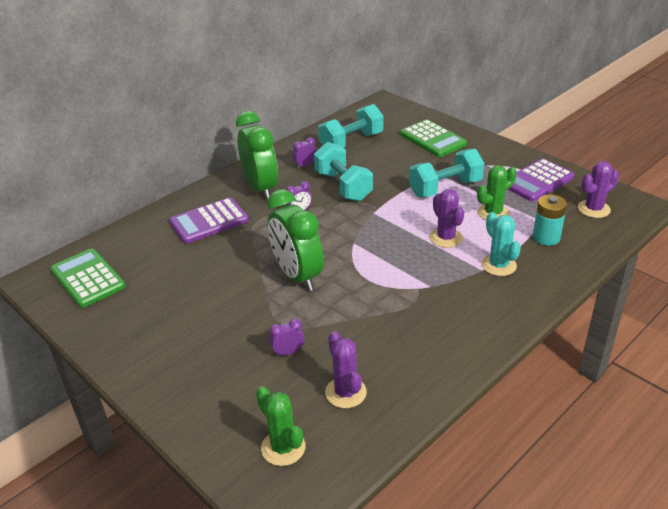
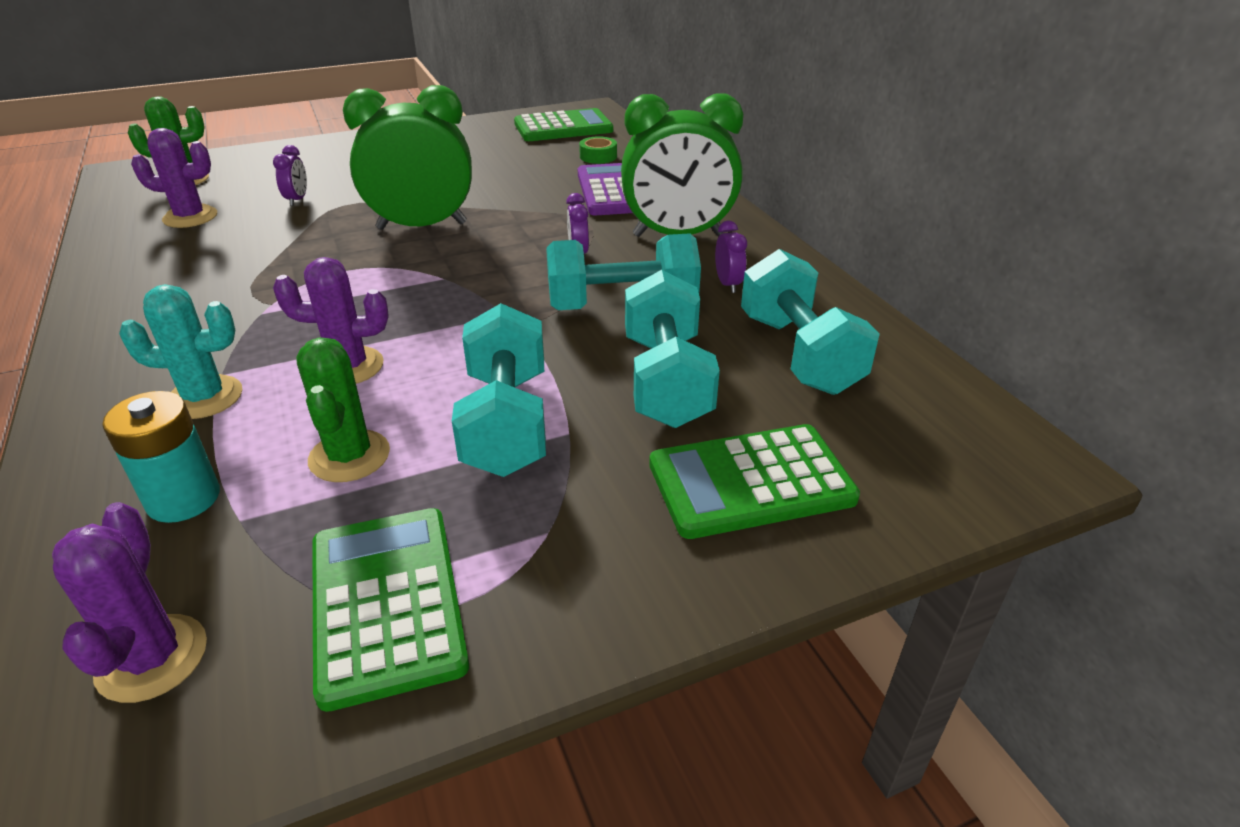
camera: 110 degrees right, 0 degrees up
(149, 244) = (598, 156): none -> green tape
(392, 164) = (666, 381): none -> turquoise dumbbell
(537, 181) = (386, 603): purple calculator -> green calculator

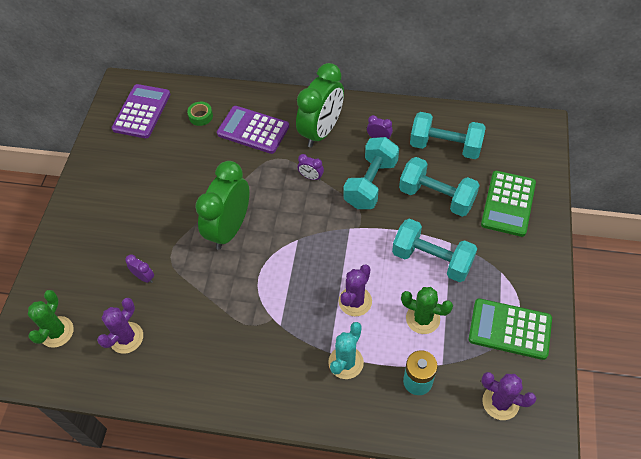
camera: 55 degrees left, 20 degrees up
(563, 127) = (142, 112): green calculator -> purple calculator

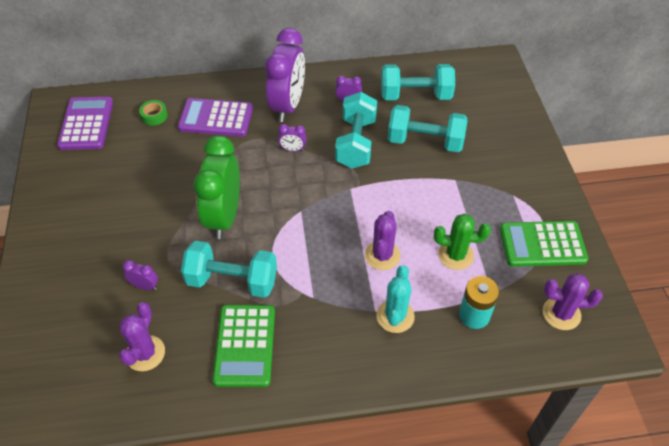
camera: 20 degrees left, 5 degrees down
(57, 332) = (59, 368): green cactus -> none
(321, 131) = (288, 106): green clock -> purple clock
(432, 259) = (443, 199): turquoise dumbbell -> turquoise dumbbell (232, 281)
(508, 204) = (495, 133): green calculator -> green calculator (245, 345)

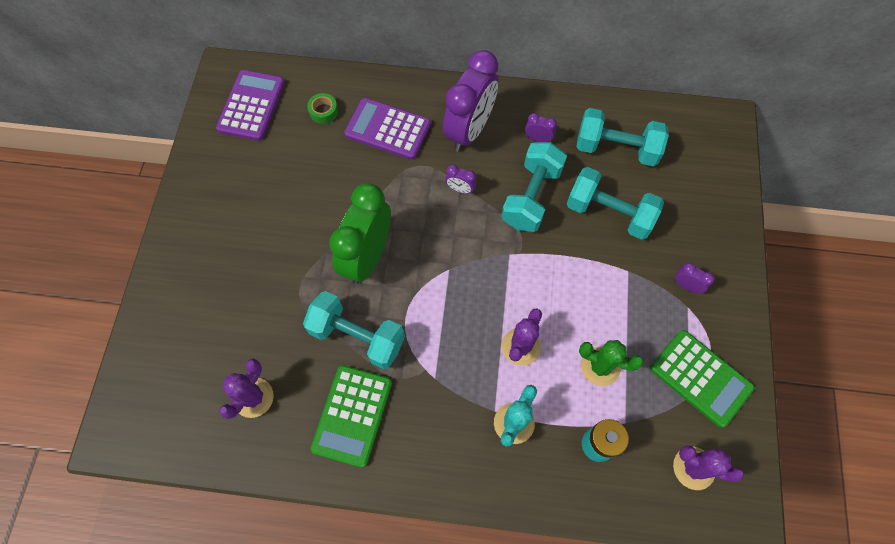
camera: 15 degrees right, 15 degrees up
(145, 286) = (269, 320): purple clock -> purple clock (686, 286)
(542, 244) = (700, 378): green calculator -> green calculator turned 150 degrees counterclockwise

